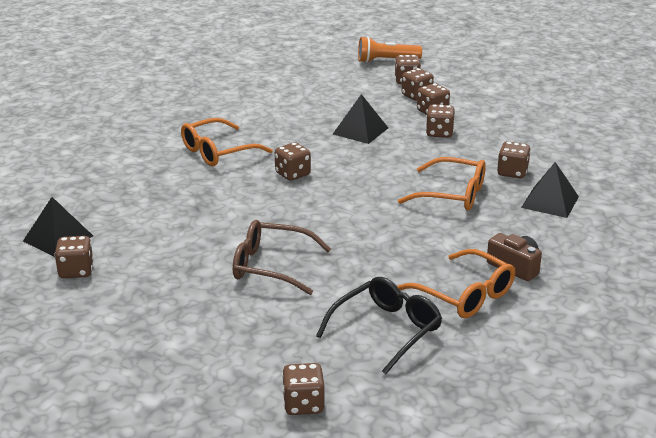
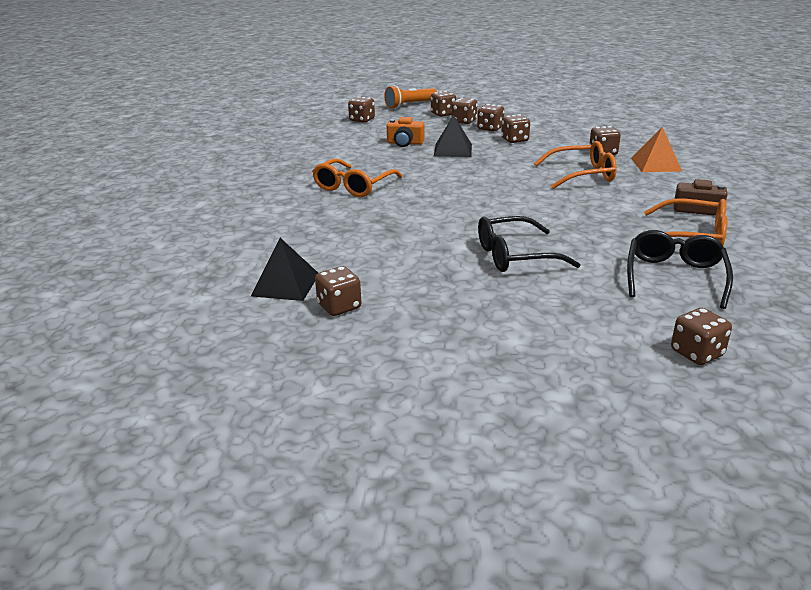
camera: 25 degrees left, 0 degrees up
(272, 266) = (516, 256): brown glasses -> black glasses
(292, 174) = (439, 188): brown dice -> brown dice (362, 120)
(323, 111) = (405, 143): none -> orange camera
(550, 202) = (656, 164): black pyramid -> orange pyramid

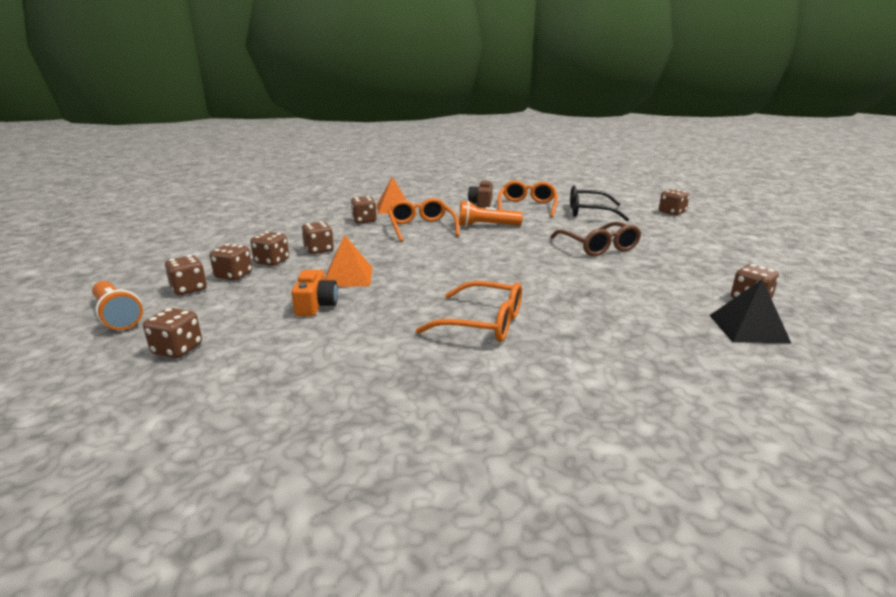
camera: 100 degrees left, 5 degrees down
(453, 150) = (348, 277): black pyramid -> orange pyramid
(516, 256) = (598, 247): black glasses -> brown glasses
(593, 204) = (486, 226): none -> orange flashlight

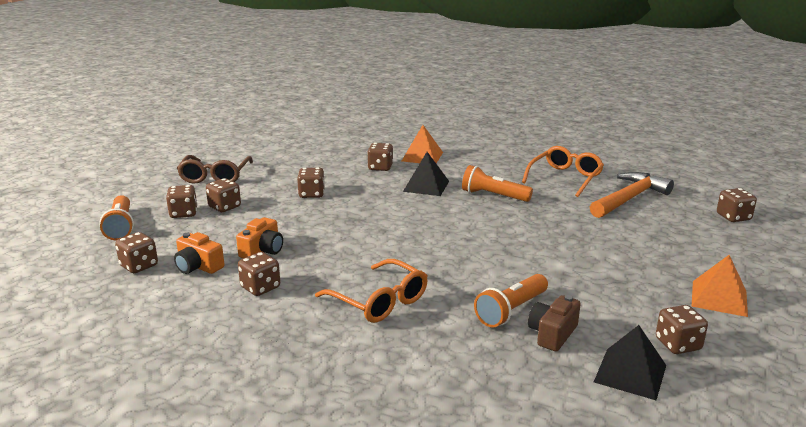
camera: 25 degrees right, 0 degrees up
(255, 334) = (198, 266): none -> orange camera
(272, 261) = (264, 199): brown dice -> brown dice (260, 287)
(348, 277) = (311, 228): orange pyramid -> orange pyramid (719, 298)
(421, 228) = (426, 186): orange glasses -> black pyramid
(481, 203) = (518, 165): brown camera -> brown camera (552, 334)
(589, 212) = (629, 198): black glasses -> orange hammer
(598, 247) = (585, 245): brown glasses -> brown glasses (215, 176)
(603, 304) = (511, 310): none -> orange flashlight

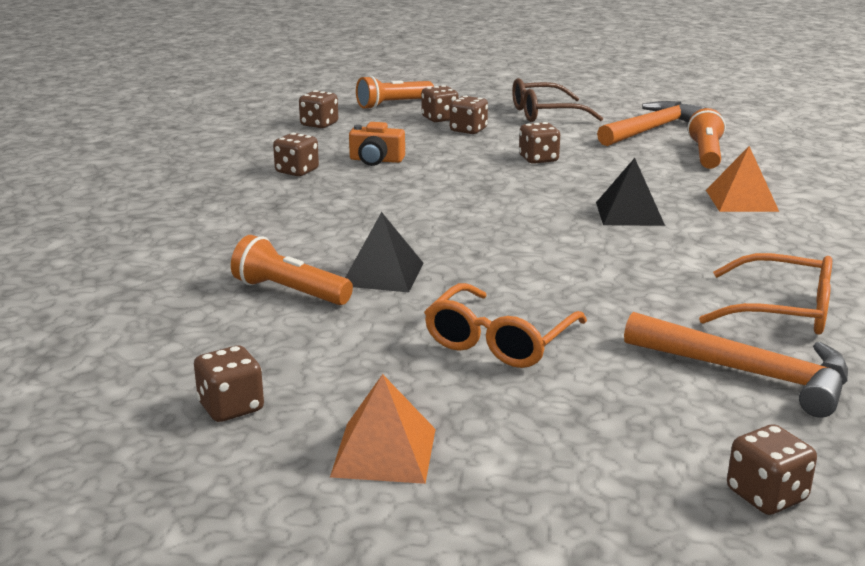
camera: 75 degrees right, 0 degrees up
(198, 266) = (328, 143): orange camera -> none
(284, 153) = (652, 129): none -> orange hammer
(379, 301) = (288, 222): orange glasses -> orange glasses (500, 340)
(380, 167) = (665, 181): brown dice -> none
(493, 196) = (639, 259): orange flashlight -> orange flashlight (706, 154)
(552, 334) = (240, 319): brown camera -> none
(630, 373) = (157, 370): black pyramid -> black pyramid (383, 274)

